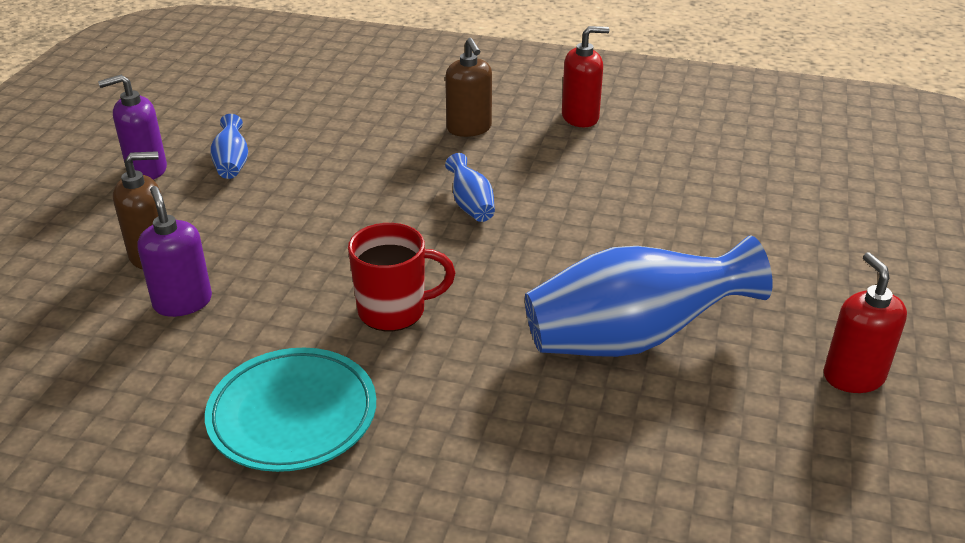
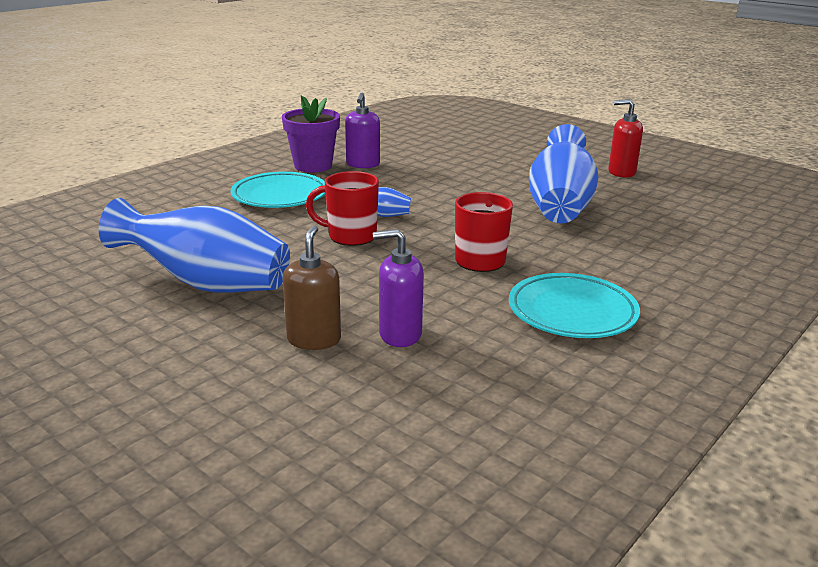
camera: 65 degrees left, 10 degrees down
(146, 169) = (159, 324): purple soap dispenser -> purple soap dispenser (363, 164)
(232, 163) = (206, 284): blue vase -> blue vase, size x2.32
(395, 204) = (350, 236): none -> red mug
(469, 128) = (280, 196): brown soap dispenser -> turquoise plate
(580, 117) = (313, 166): red soap dispenser -> purple flower pot

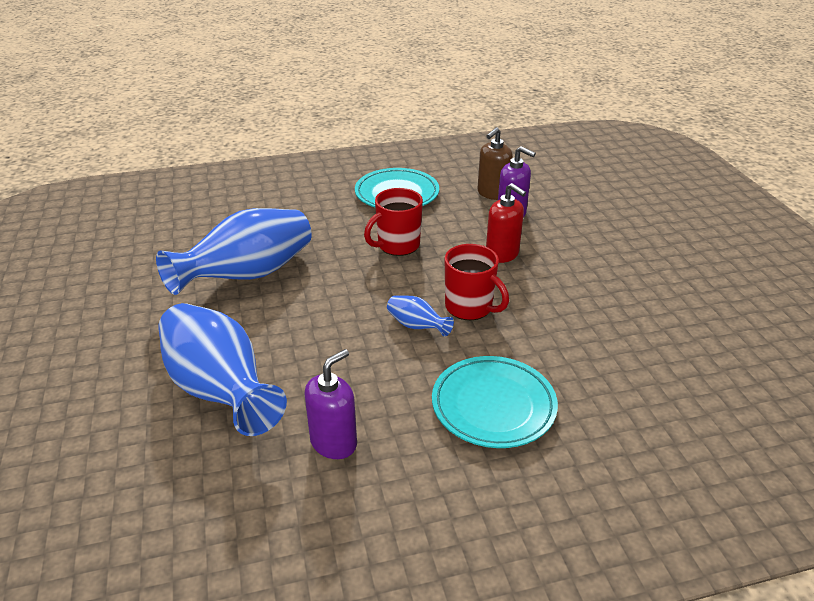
camera: 145 degrees left, 10 degrees up
(206, 284) = (621, 296): blue vase -> blue vase (220, 390)
(313, 166) = (400, 470): purple flower pot -> none
(314, 339) = (565, 228): brown soap dispenser -> brown soap dispenser (492, 193)
(621, 172) = (104, 297): red soap dispenser -> red soap dispenser (502, 254)

